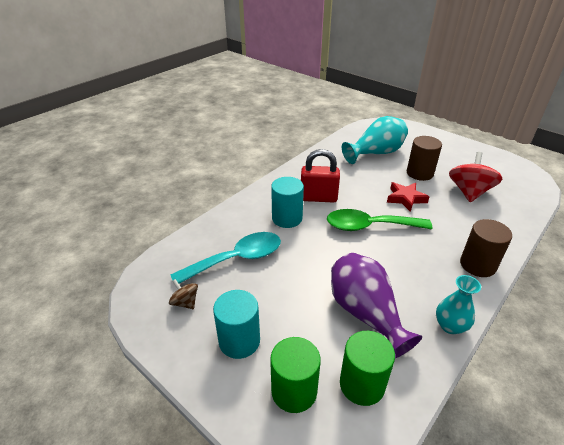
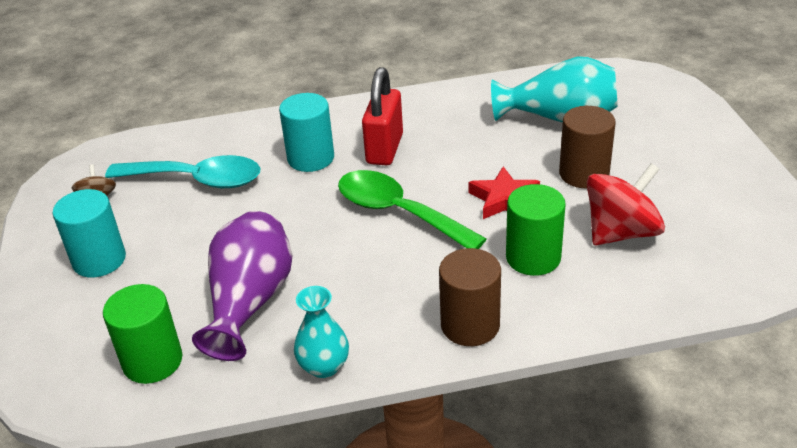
camera: 40 degrees right, 0 degrees up
(294, 391) = (88, 329): green cylinder -> green cylinder (533, 257)
(318, 198) = (384, 149): red padlock -> red padlock turned 60 degrees clockwise

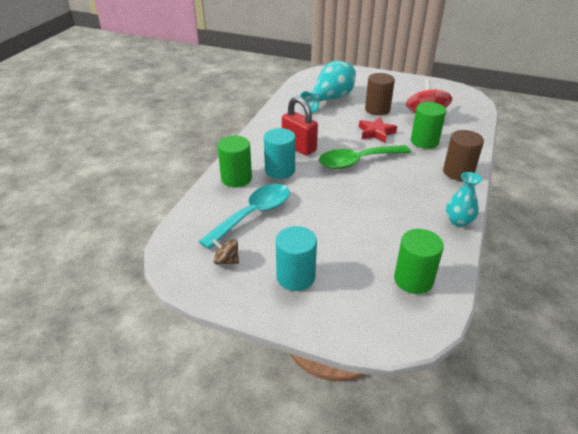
camera: 60 degrees left, 0 degrees up
(249, 302) = (389, 229): purple vase -> none
(262, 135) = (236, 178): none -> green cylinder

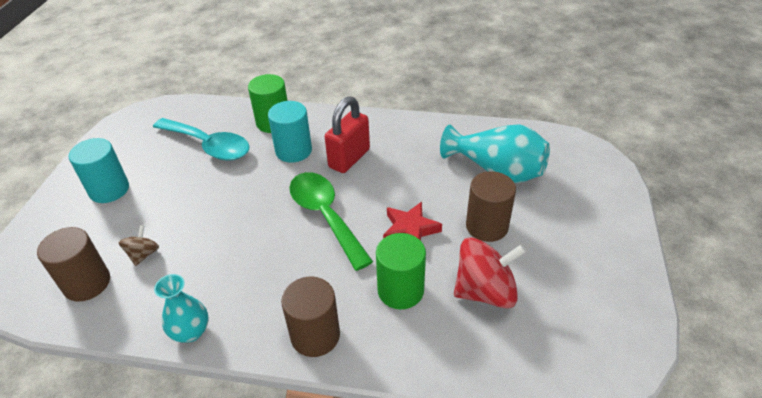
camera: 80 degrees right, 5 degrees up
(226, 260) = (139, 142): brown spinning top -> brown spinning top (143, 254)
(413, 279) = (87, 283): green cylinder -> brown cylinder

